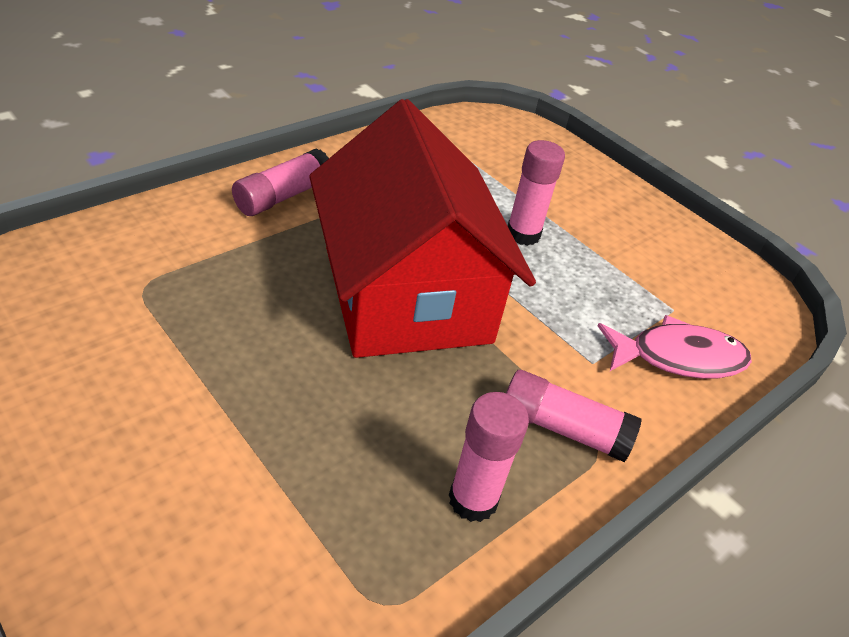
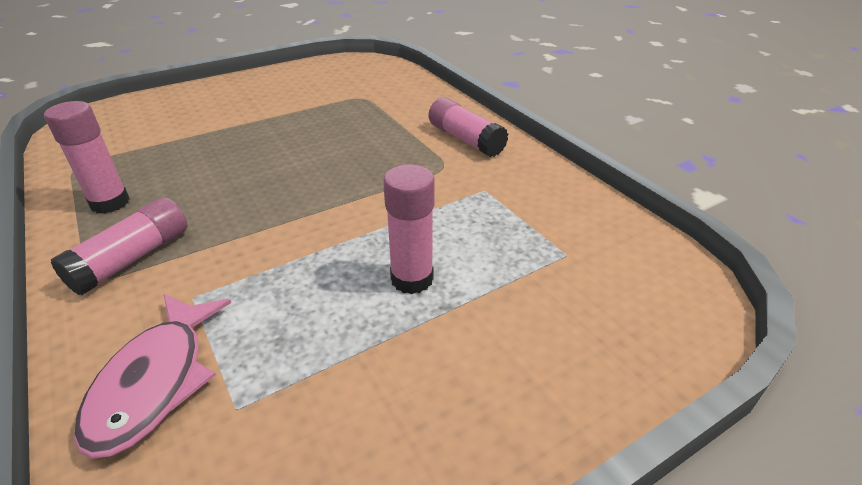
camera: 105 degrees right, 5 degrees down
(406, 294) = (329, 191): red house -> none

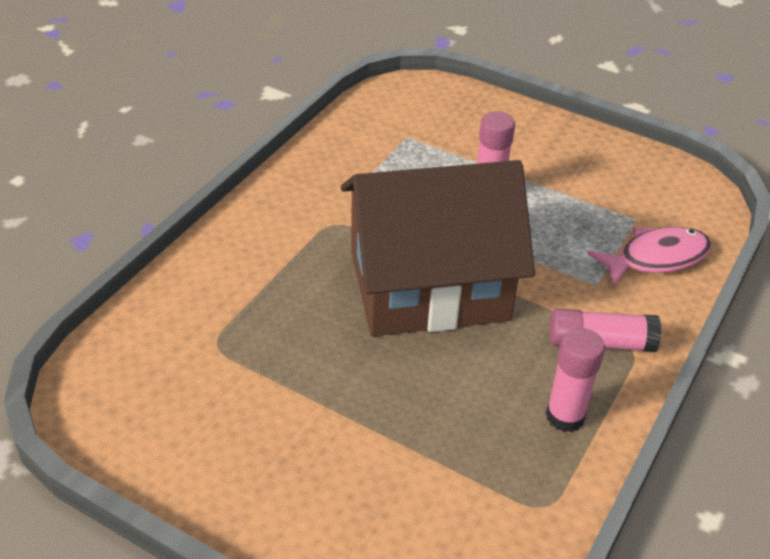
camera: 120 degrees left, 5 degrees up
(319, 188) = (428, 285): none -> brown house
(465, 139) = (273, 225): pink glue stick -> none

